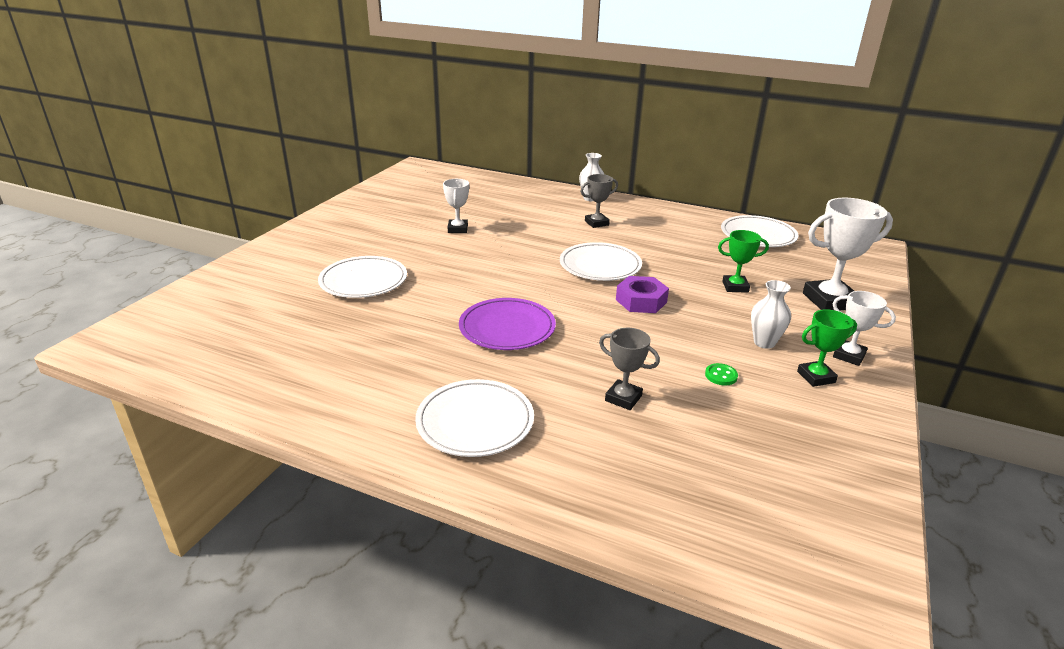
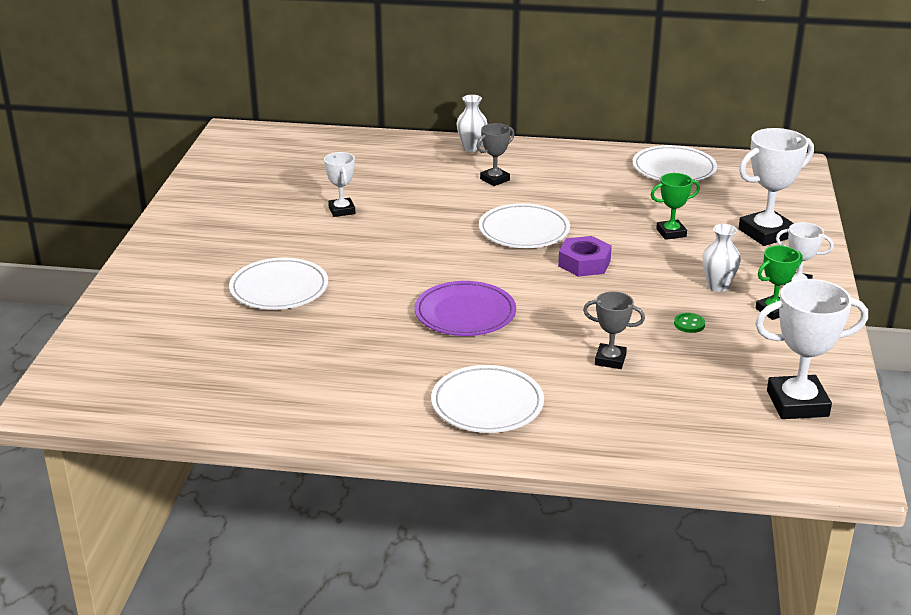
camera: 15 degrees left, 0 degrees up
(815, 490) = (797, 403): none -> white trophy

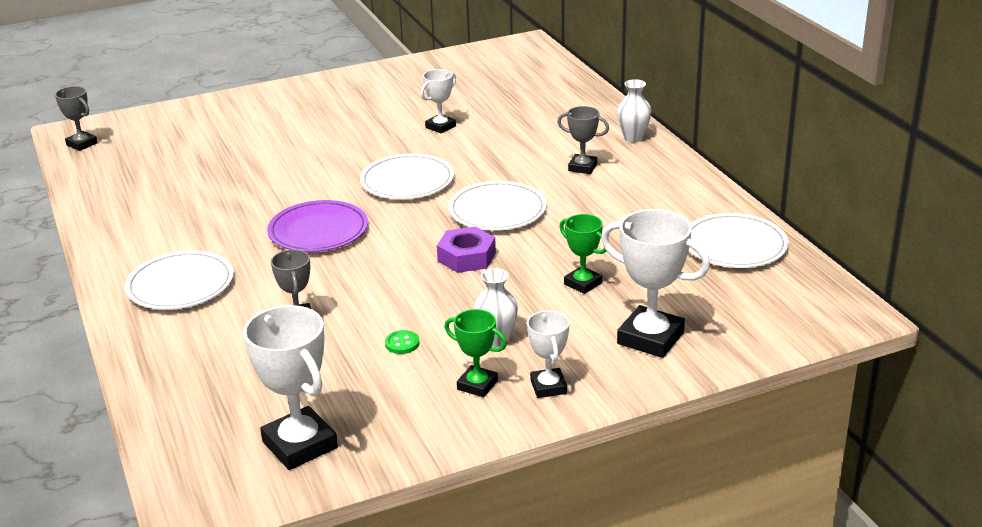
camera: 60 degrees right, 0 degrees up
(93, 399) = (82, 144): none -> grey trophy
(279, 288) = (287, 148): white plate -> white plate (407, 181)

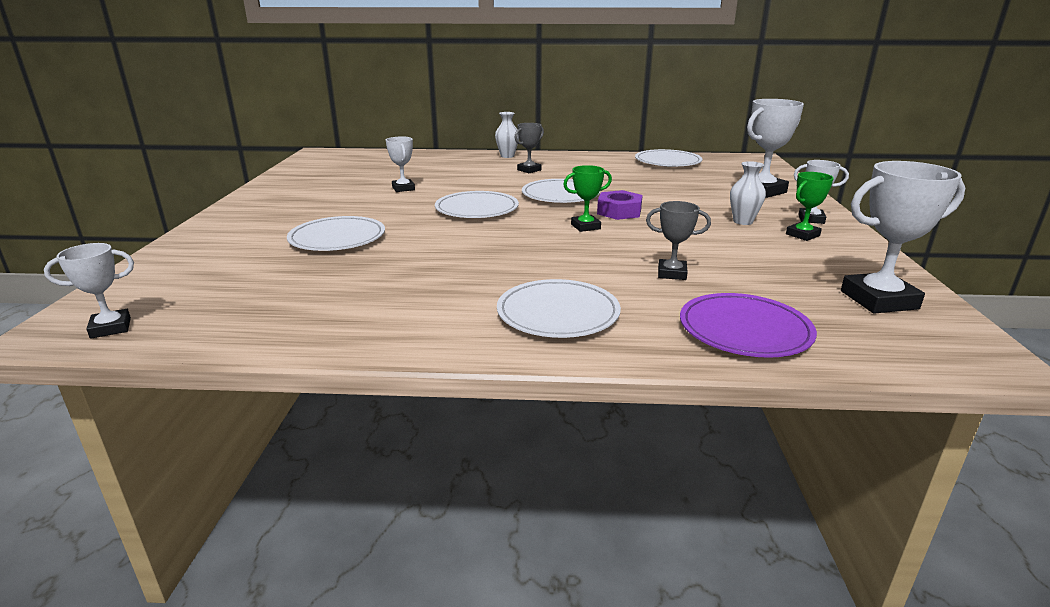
camera: 65 degrees left, 5 degrees down
(82, 144) = (111, 328): grey trophy -> white trophy
(278, 149) = (337, 238): none -> white plate
(318, 231) = (520, 246): purple plate -> purple plate (744, 330)
(402, 343) = (733, 246): green button -> none
(583, 283) = (684, 193): green trophy -> green trophy (585, 226)

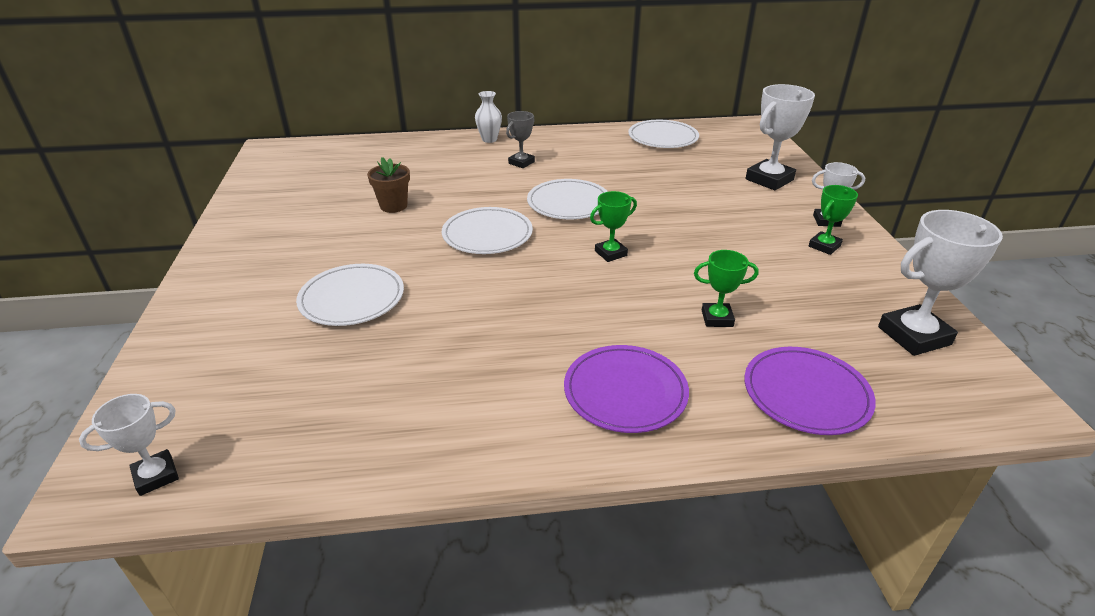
camera: 10 degrees left, 10 degrees up
(403, 188) = (393, 206): white trophy -> brown flower pot
(558, 313) = (625, 392): white plate -> purple plate
(619, 211) = (637, 225): purple nut -> none
(672, 273) = (717, 318): grey trophy -> green trophy
(743, 221) = (763, 230): white vase -> none

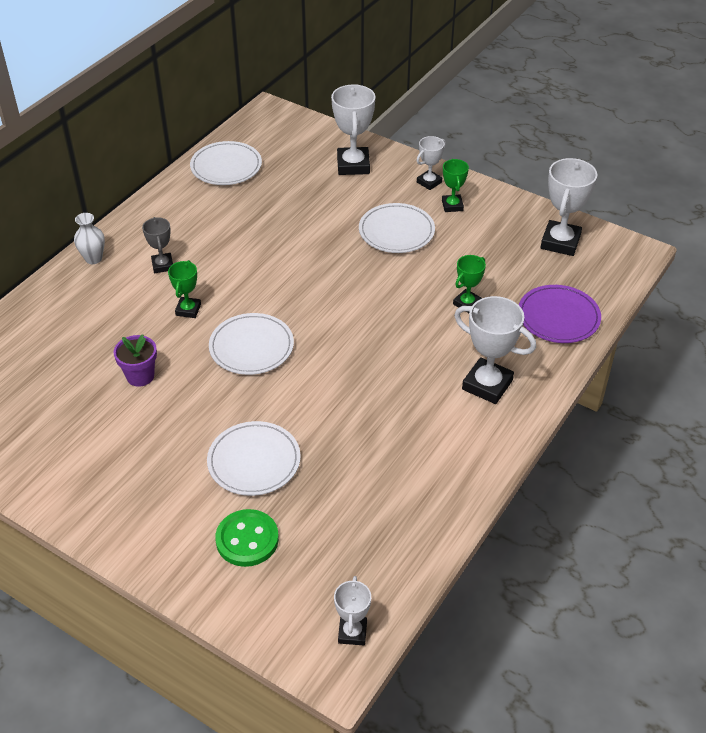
camera: 50 degrees left, 10 degrees up
(248, 341) = (247, 539): none -> green button
(393, 206) = (140, 376): brown flower pot -> purple flower pot
(568, 203) = (260, 279): white plate -> white plate (396, 231)
(610, 253) = (349, 301): green trophy -> green trophy (188, 310)
(625, 392) = (487, 385): purple plate -> white trophy

